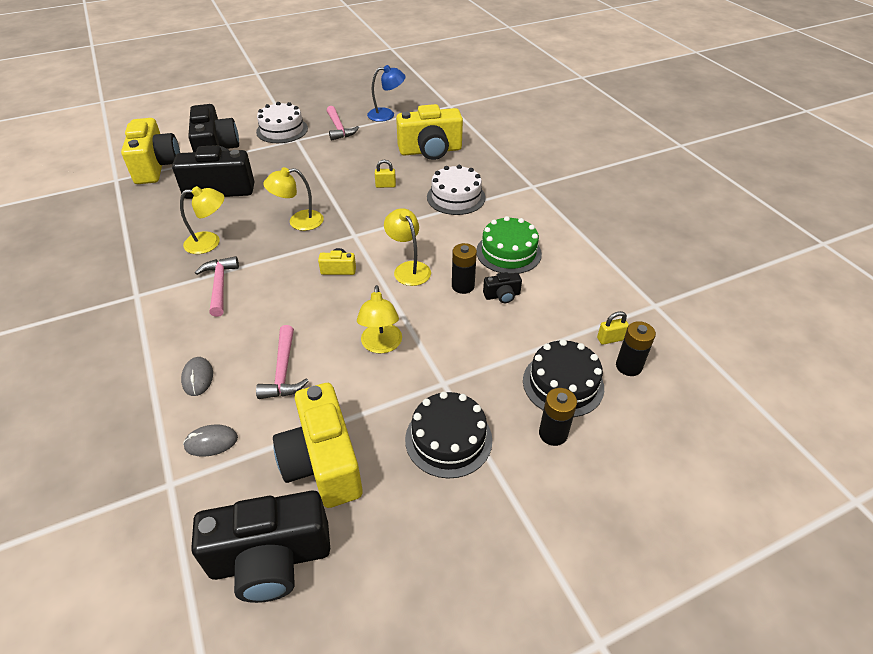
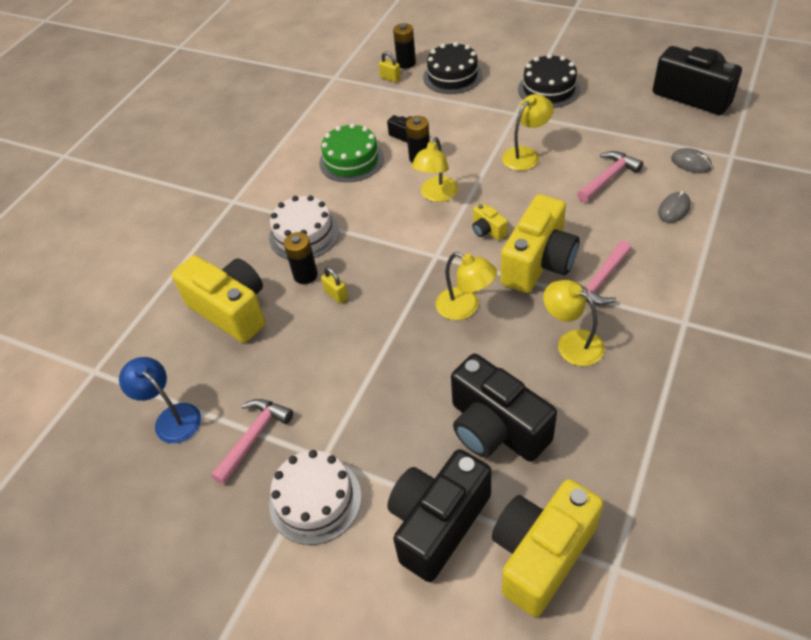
camera: 125 degrees left, 5 degrees up
(323, 462) = (630, 117): yellow camera -> yellow camera (538, 263)
(553, 434) = (493, 62): black battery -> black battery (305, 275)

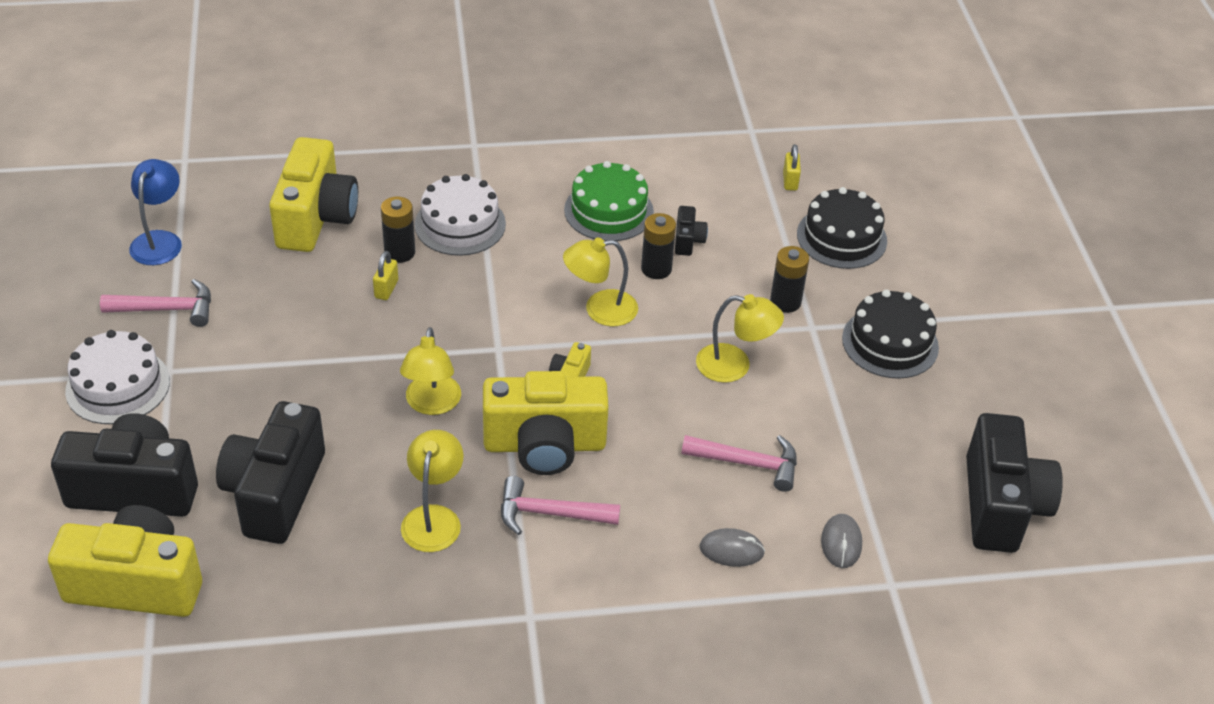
camera: 50 degrees right, 5 degrees down
(406, 63) = (833, 183): black battery -> black battery (785, 302)

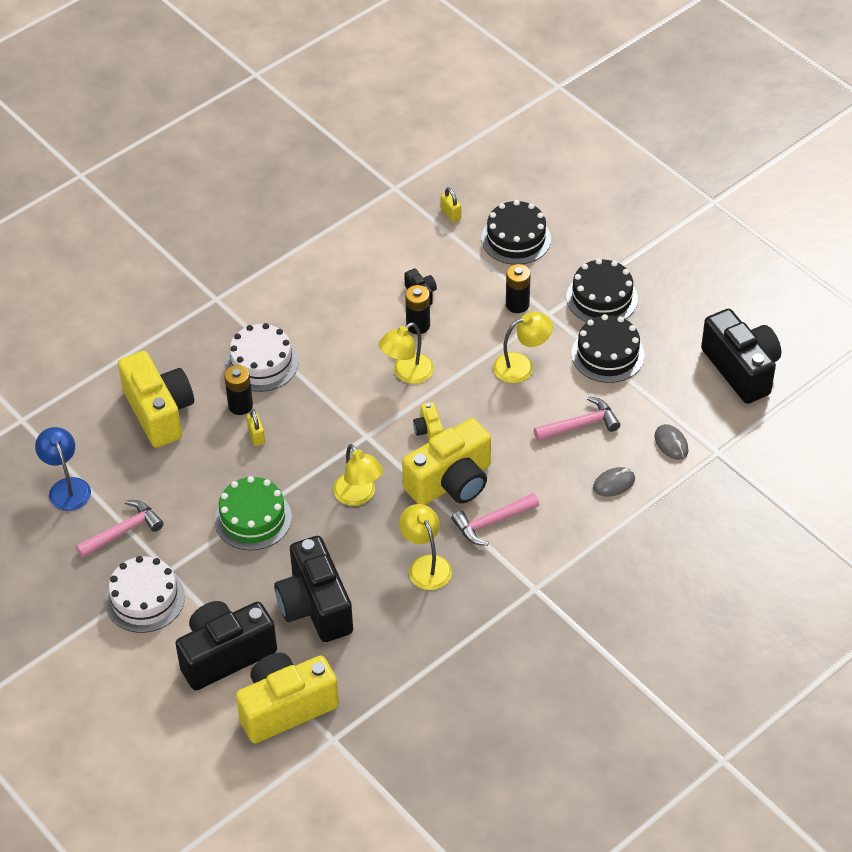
camera: 30 degrees left, 5 degrees up
(609, 211) = (351, 300): green cake -> green cake (253, 518)
(846, 405) = (607, 354): none -> black cake

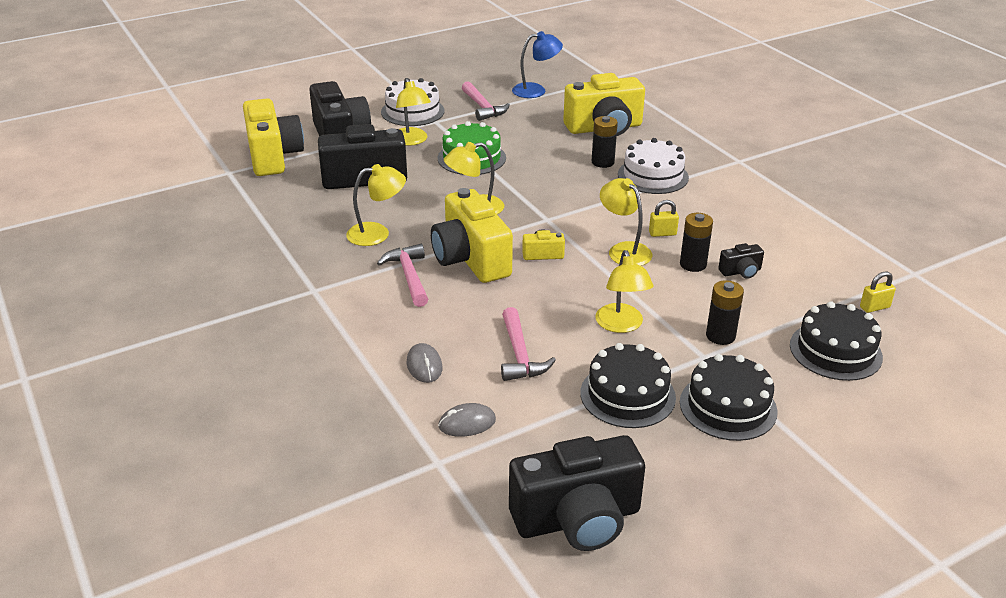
camera: 100 degrees right, 15 degrees down
(222, 582) = (411, 141): none -> yellow lamp
(256, 436) = (564, 166): yellow padlock -> yellow padlock (662, 233)

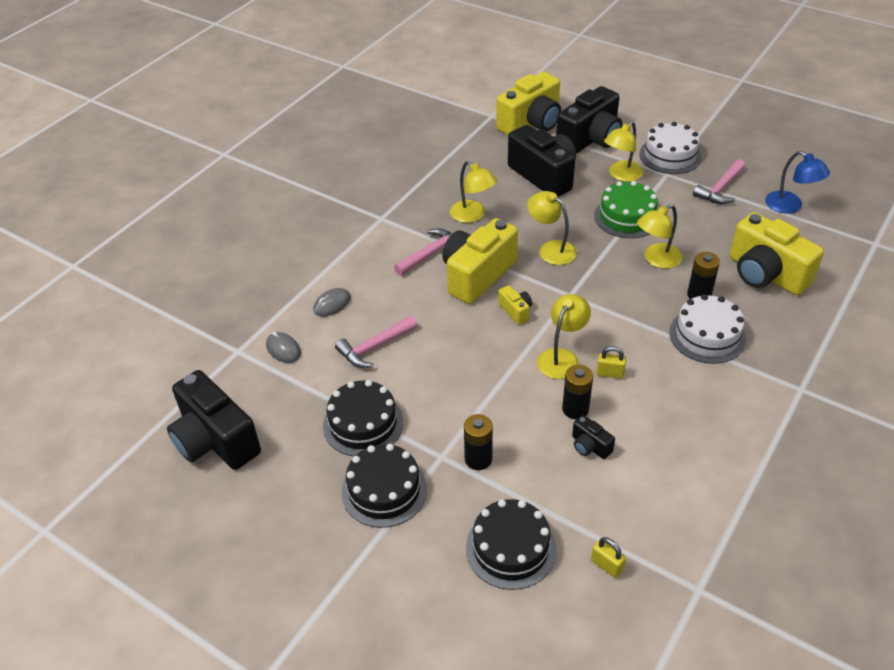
camera: 65 degrees right, 10 degrees up
(621, 325) = (450, 391): yellow lamp -> yellow lamp (656, 259)
(662, 233) = (610, 373): yellow padlock -> yellow padlock turned 45 degrees counterclockwise

